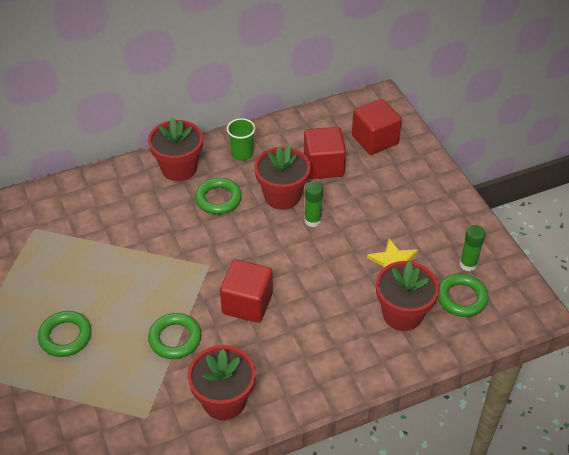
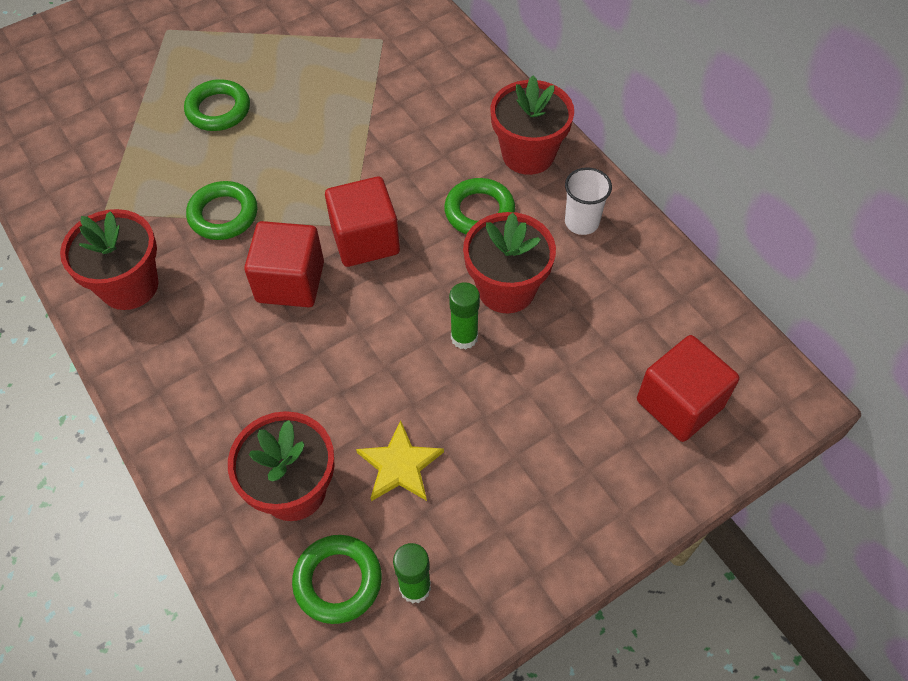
camera: 80 degrees right, 10 degrees up
(242, 154) = (581, 222): green cup -> white cup
(323, 166) = (589, 335): red cube -> red cube (365, 240)

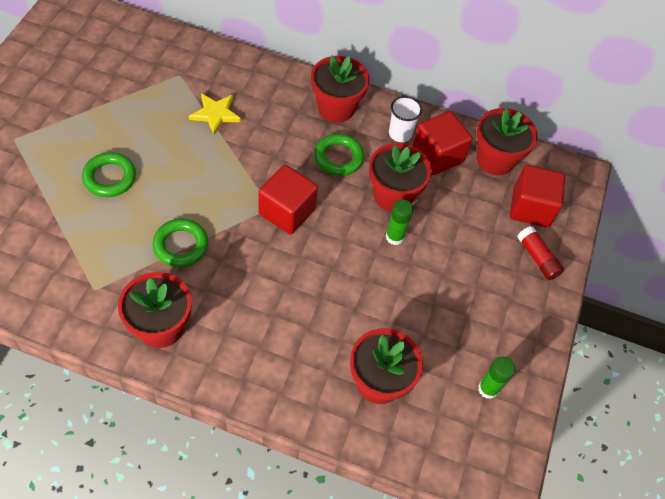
camera: 45 degrees left, 0 degrees up
(290, 282) = (265, 263): red cube -> red cube (437, 155)
(338, 581) = (447, 413): green ring -> none
(399, 465) = (423, 330): yellow star -> yellow star (215, 114)
(631, 471) = (537, 258): none -> red glue stick
(683, 317) = (495, 159): none -> red flower pot

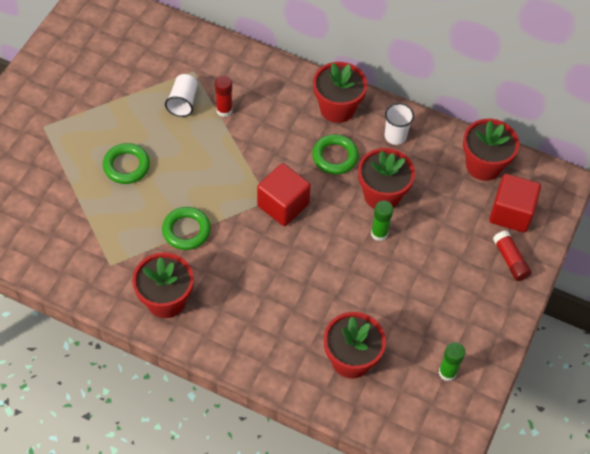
camera: 10 degrees right, 0 degrees up
(170, 107) = (183, 102): none -> white cup
(215, 114) = (224, 110): yellow star -> red glue stick
(437, 155) = (428, 159): red cube -> none

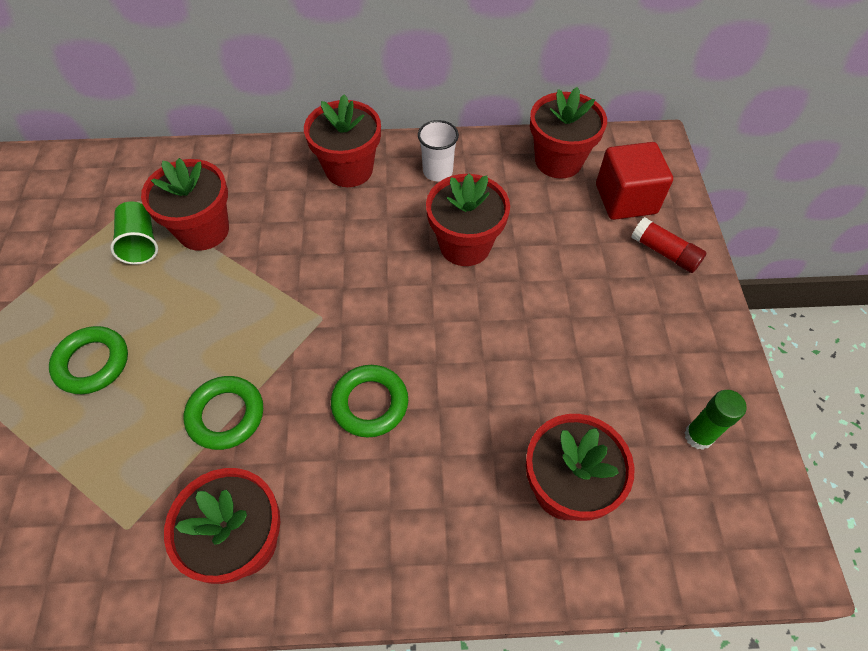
camera: 25 degrees left, 0 degrees up
(183, 102) = (141, 243): white cup -> green cup
(224, 110) = (203, 230): red glue stick -> red flower pot
(283, 205) = (346, 315): red cube -> none
(335, 157) = (379, 225): green ring -> green ring (370, 403)
(379, 233) = (491, 294): green glue stick -> none

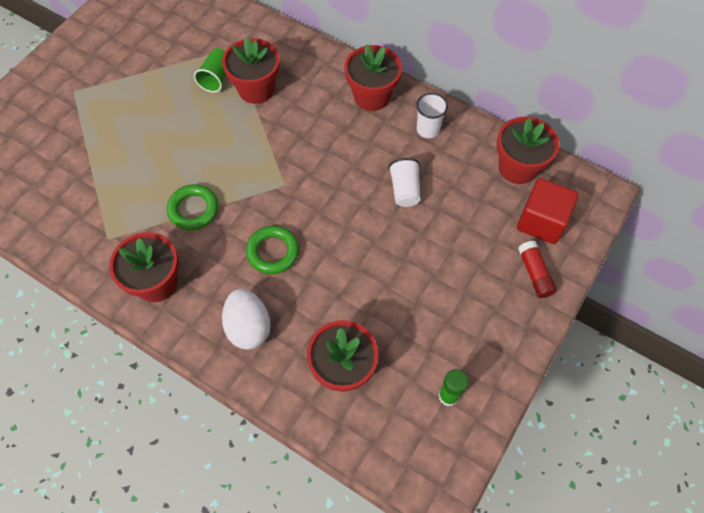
camera: 35 degrees right, 5 degrees up
(92, 363) = (147, 137): green ring -> none
(412, 516) = (249, 327): none -> white egg
(465, 245) = (404, 190): red flower pot -> white cup

